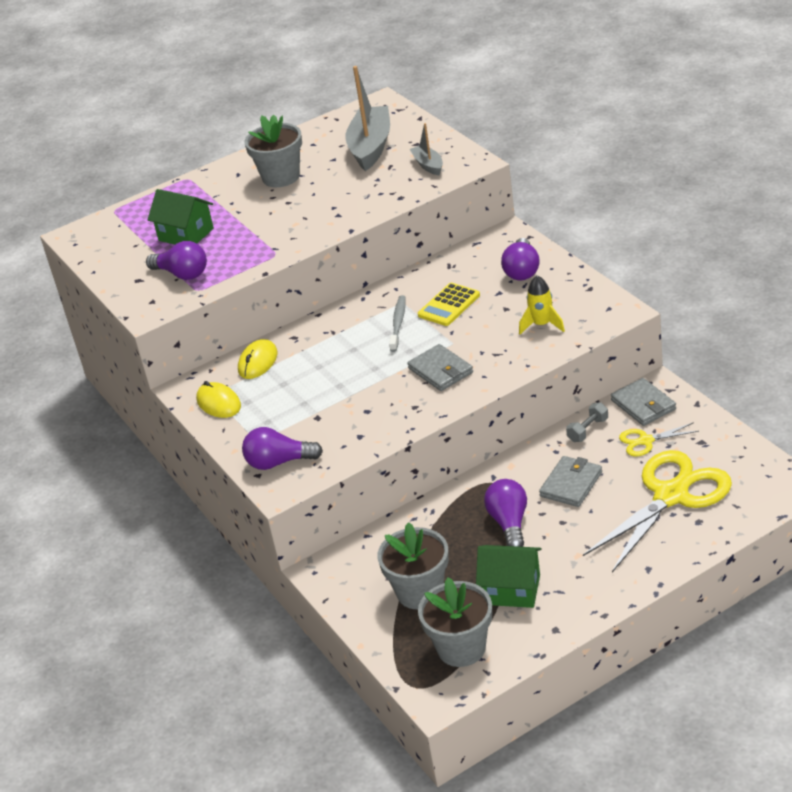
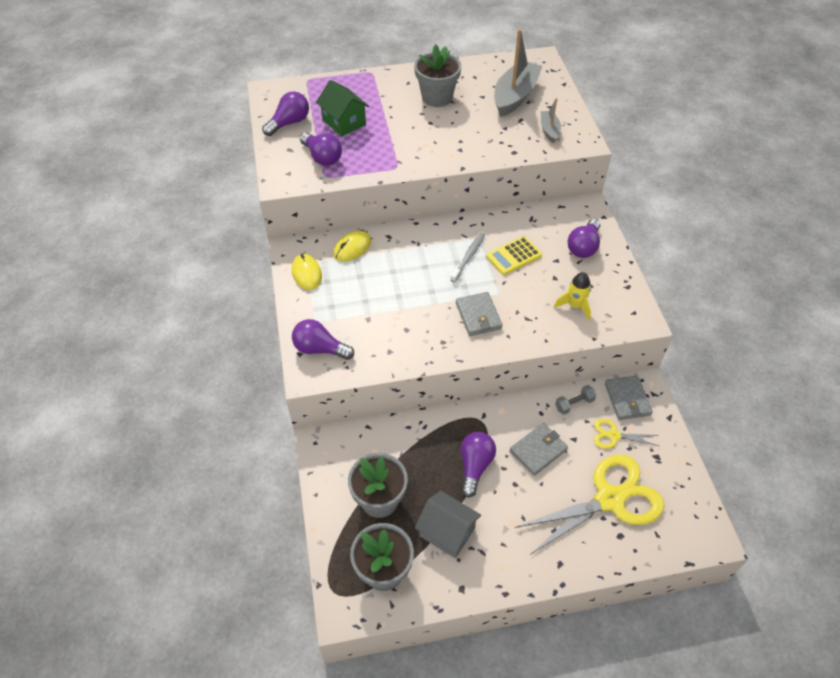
camera: 15 degrees right, 15 degrees up
(120, 256) = (289, 123): none -> purple light bulb
(511, 590) = (447, 532): green house -> grey house

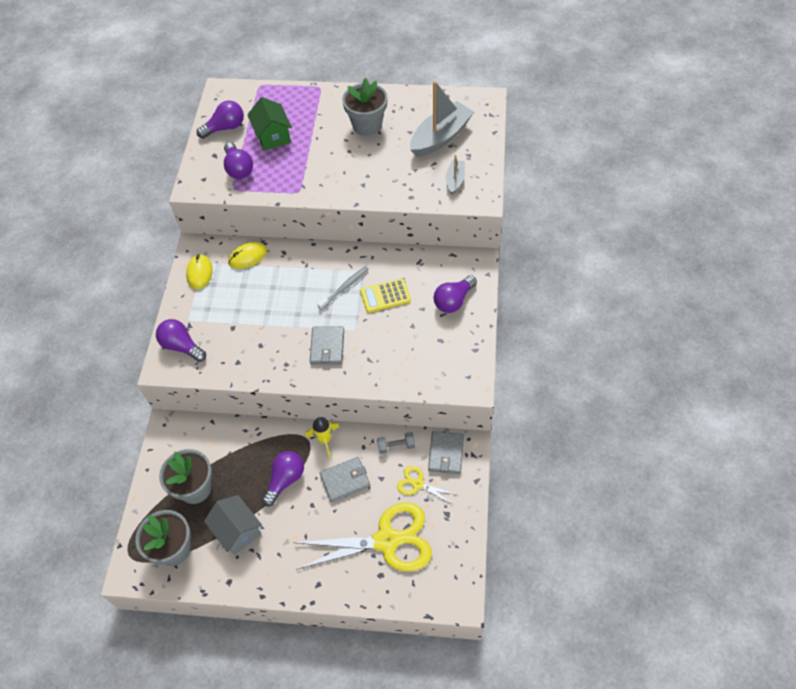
camera: 20 degrees right, 5 degrees up
(575, 306) = (417, 357): yellow rocket -> yellow rocket (324, 440)

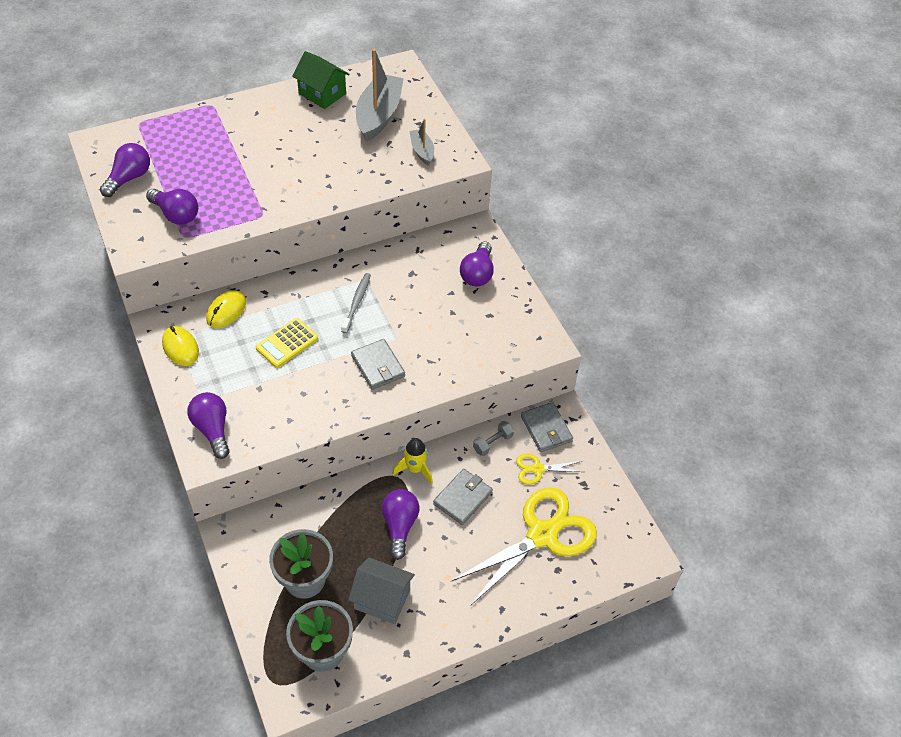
camera: 35 degrees left, 5 degrees down
(182, 346) = (212, 429): purple light bulb -> purple light bulb turned 60 degrees clockwise
(272, 136) = (192, 169): green house -> green house (322, 94)
(367, 125) = (292, 127): grey flower pot -> none
(385, 296) = (405, 294): yellow calculator -> yellow calculator (287, 343)

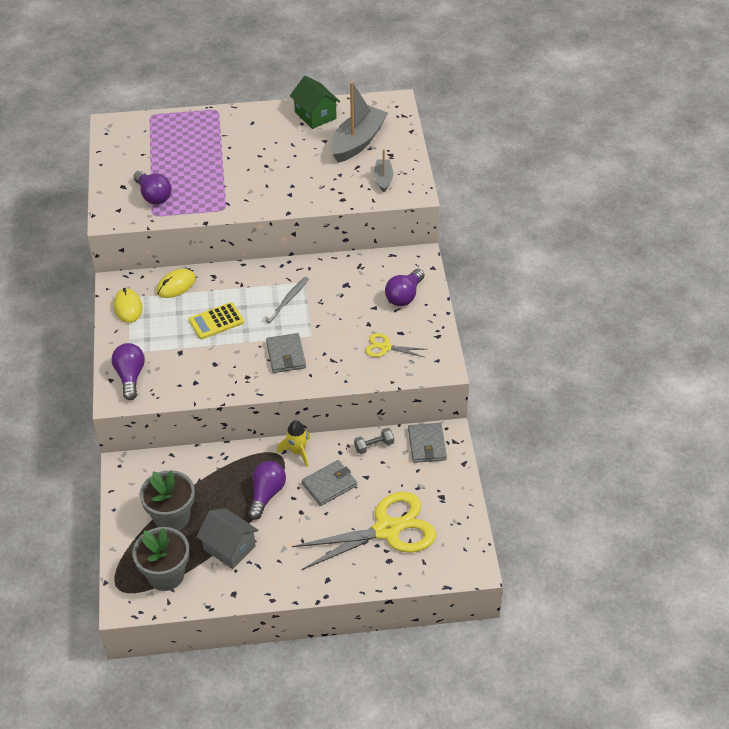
camera: 20 degrees right, 5 degrees down
(129, 178) = (126, 159): purple light bulb -> none
(537, 469) = (405, 476): yellow scissors -> yellow scissors (385, 347)

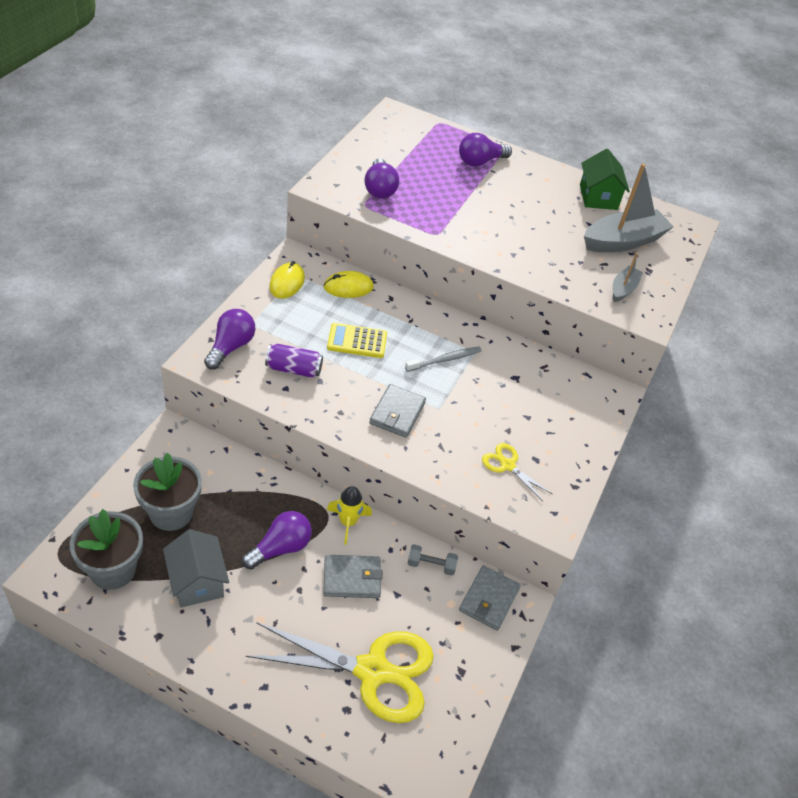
camera: 25 degrees right, 0 degrees up
(189, 366) = (294, 369): none -> purple can
(404, 296) = (569, 423): purple light bulb -> purple light bulb (480, 161)

